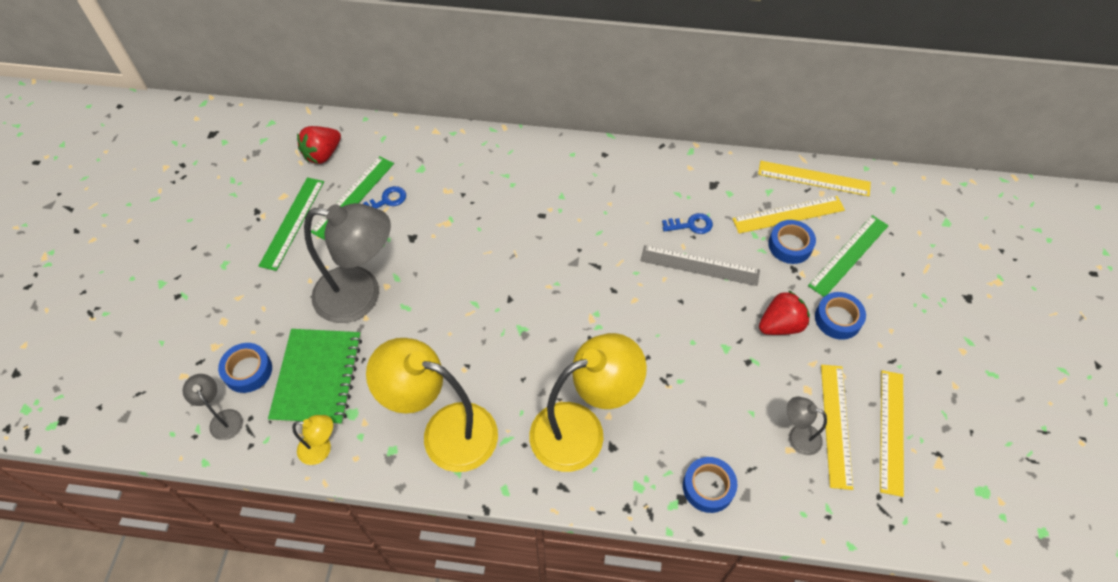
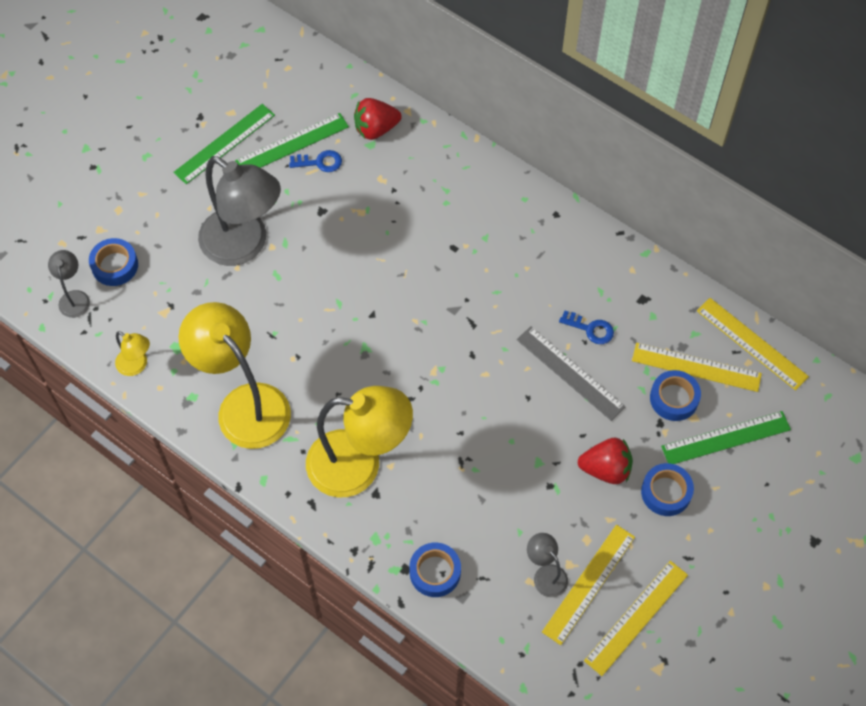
camera: 30 degrees right, 5 degrees up
(318, 378) = (167, 301): green notebook -> none
(323, 154) = (289, 86): red strawberry -> red strawberry (376, 129)

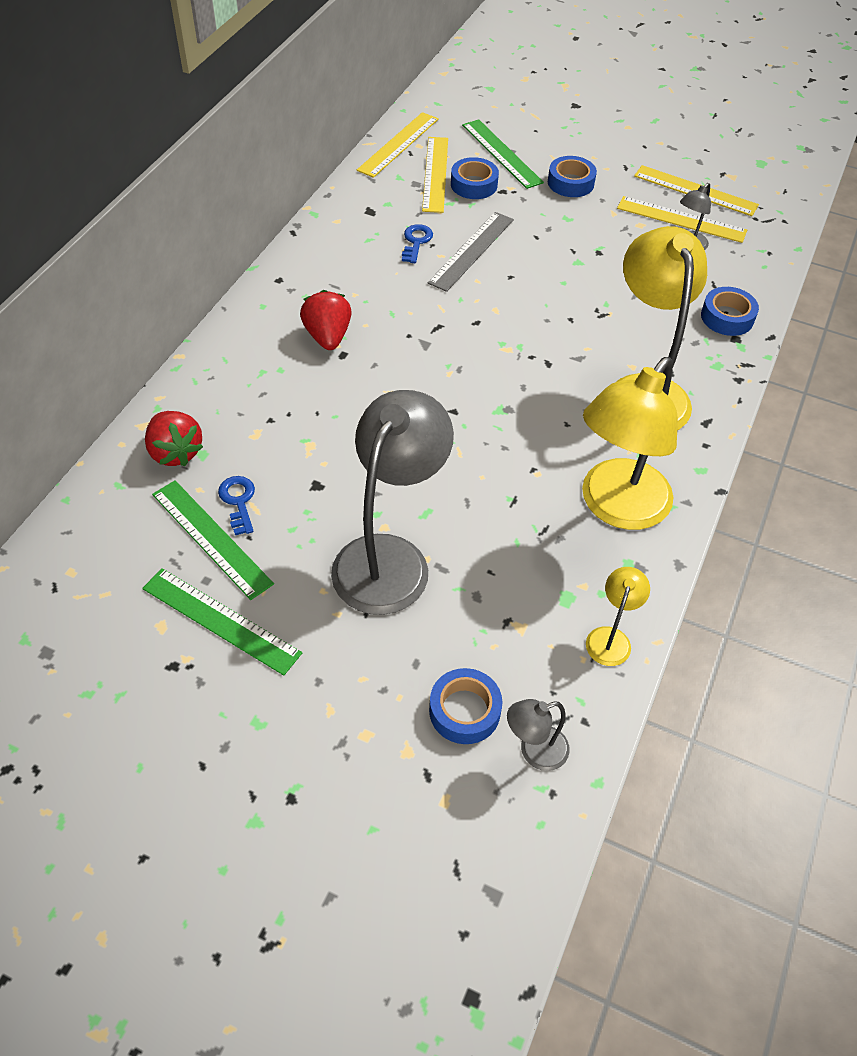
camera: 105 degrees left, 10 degrees down
(605, 469) = (564, 219): red strawberry -> red strawberry (328, 336)

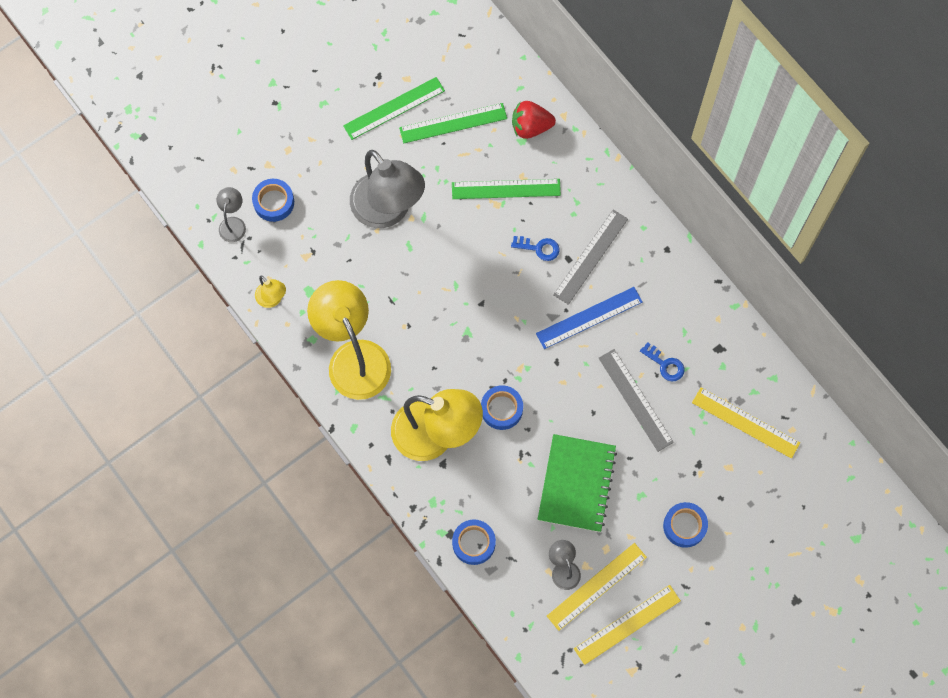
camera: 120 degrees right, 20 degrees up
(238, 501) = (473, 147): blue key -> blue key (539, 248)
(328, 336) = (590, 256): red strawberry -> grey ruler
(398, 144) = (800, 413): yellow ruler -> none
(404, 313) = (589, 318): none -> blue ruler
(474, 184) = (717, 446): blue tape -> blue tape (501, 409)
(501, 153) = (750, 492): green ruler -> green ruler (506, 189)
(596, 264) = (577, 484): none -> green notebook

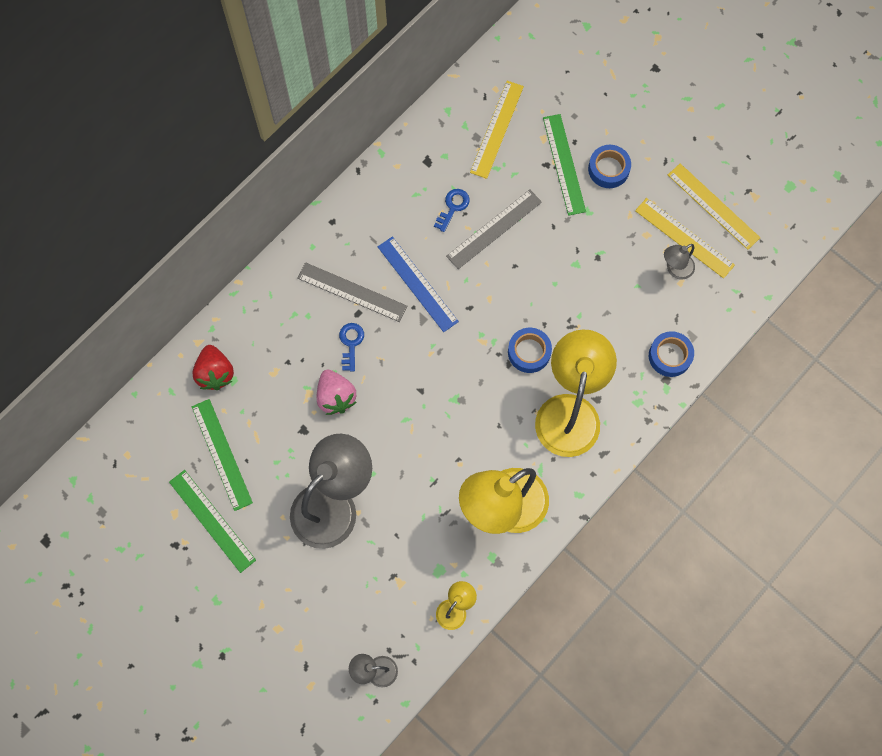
camera: 100 degrees left, 0 degrees up
(274, 202) = (343, 631): blue tape -> none
(489, 227) = (336, 397): none -> pink strawberry
(506, 189) = (290, 387): green ruler -> green ruler (564, 164)
(577, 484) = (589, 270): green notebook -> none

